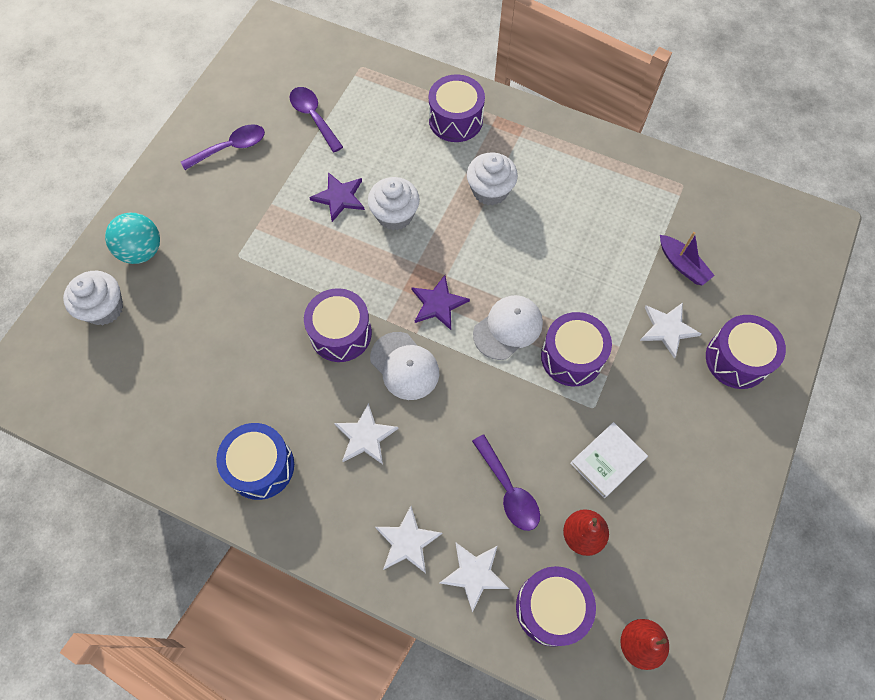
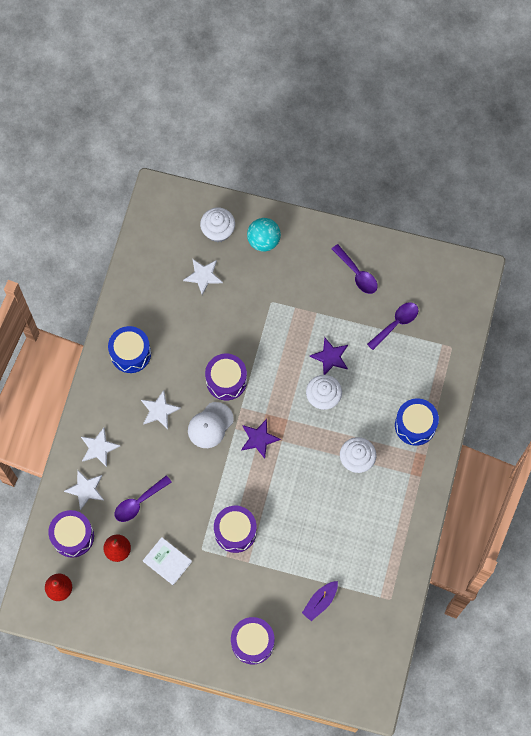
camera: 80 degrees right, 5 degrees up
(455, 120) = (415, 425): purple drum -> blue drum
(508, 328) = (249, 487): white cap -> none
(667, 329) = (267, 594): white star -> white star (203, 276)

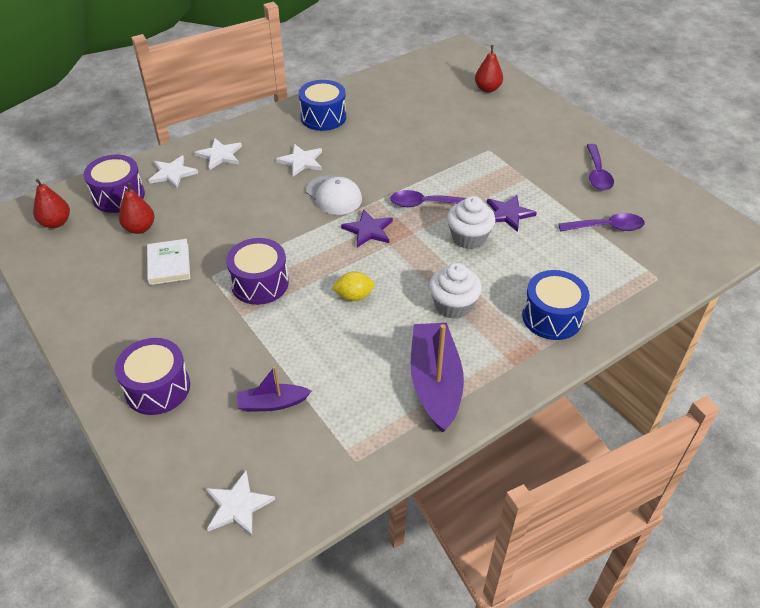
camera: 40 degrees right, 25 degrees down
(139, 502) = (203, 208): purple spoon -> purple spoon (424, 204)
(203, 276) = (443, 106): white star -> white star (238, 506)
(210, 425) = (334, 195): white cap -> white cap turned 120 degrees counterclockwise
(218, 231) = (487, 89): white cupcake -> red pear
(226, 380) = (385, 175): purple drum -> none
(263, 241) = (523, 112): turquoise ball -> none
(297, 497) = (354, 296): none -> yellow lemon
(389, 521) = (435, 383): none -> purple boat

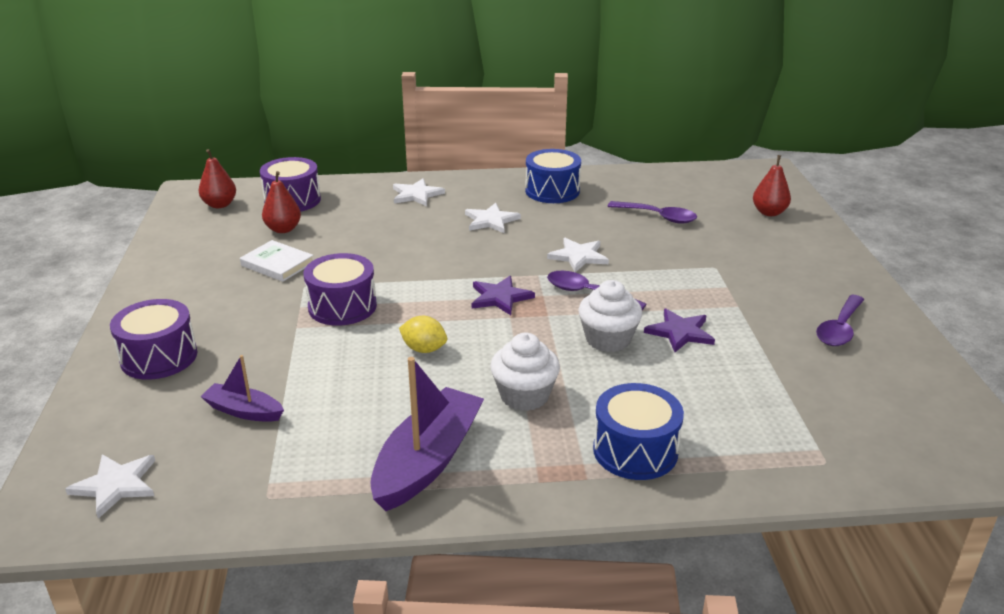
camera: 30 degrees right, 15 degrees down
(169, 264) = (277, 264): white book -> white book turned 75 degrees counterclockwise
(172, 173) = (358, 197): white star -> white star (578, 256)
(334, 195) = (494, 257): white cap -> none
(607, 227) = (801, 386): purple spoon -> purple spoon (658, 217)

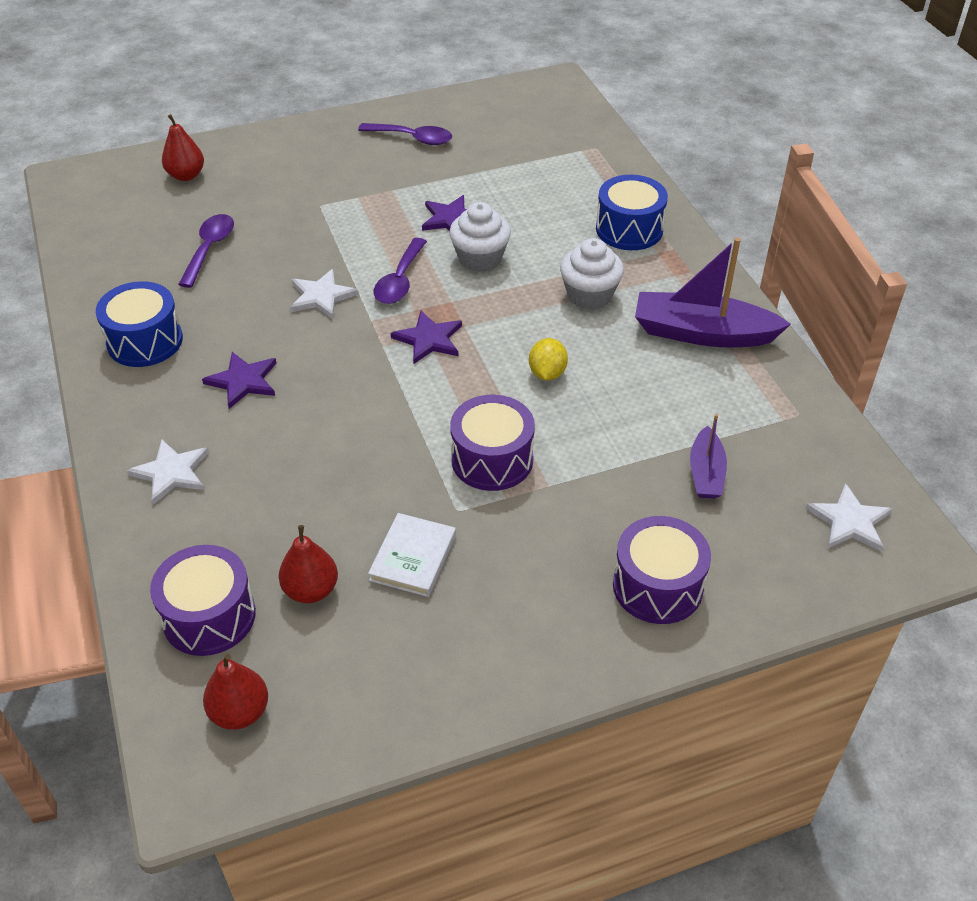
camera: 105 degrees left, 15 degrees up
(491, 220) = (243, 381): white star -> purple star

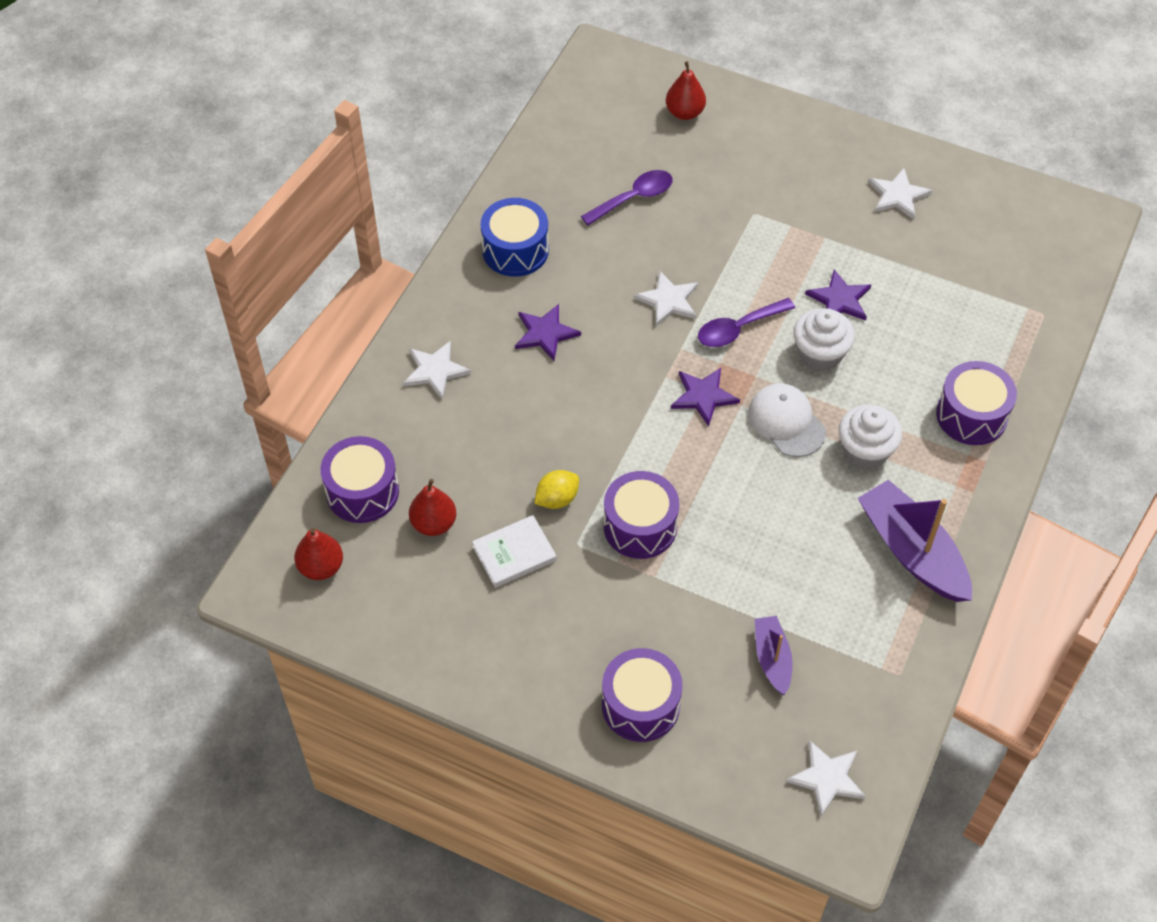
camera: 45 degrees right, 10 degrees up
(412, 138) = (898, 195): purple spoon -> white star
(511, 314) = (786, 422): none -> white cap
(547, 373) = (755, 491): yellow lemon -> yellow lemon (557, 499)
(629, 229) = (971, 415): blue drum -> purple drum
(706, 473) = (772, 658): purple boat -> purple boat turned 120 degrees clockwise

